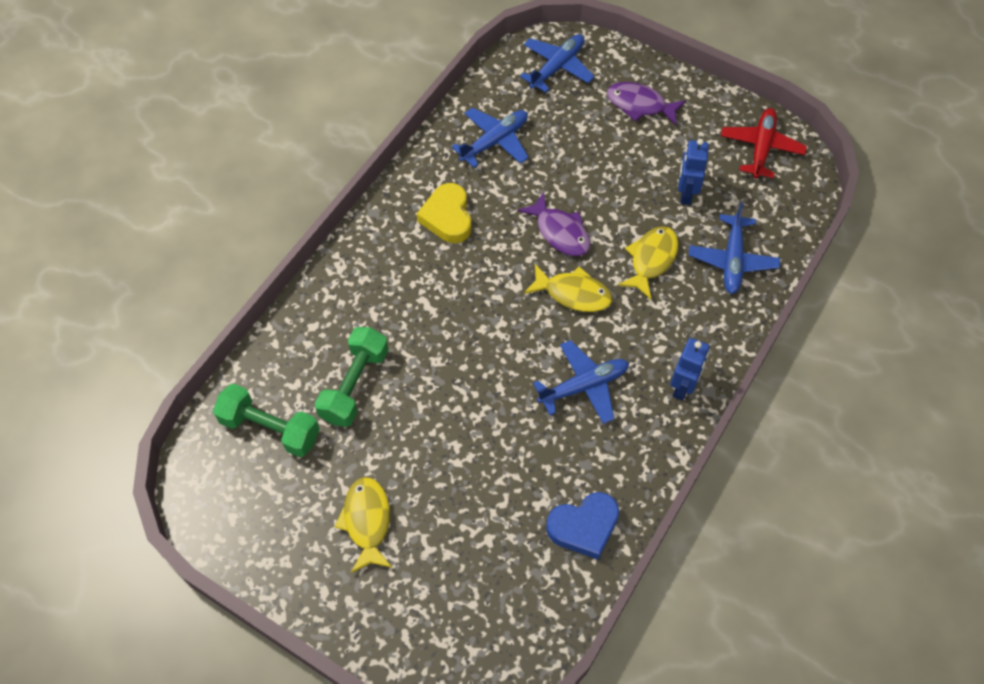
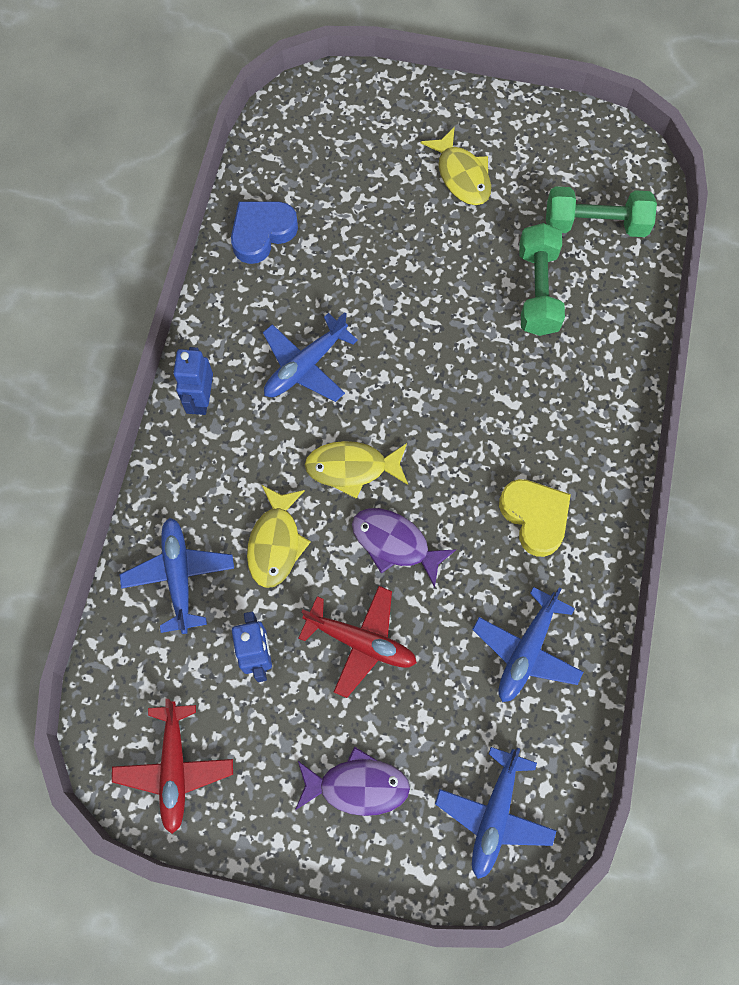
camera: 160 degrees right, 10 degrees up
(608, 180) = (361, 642): none -> red plane

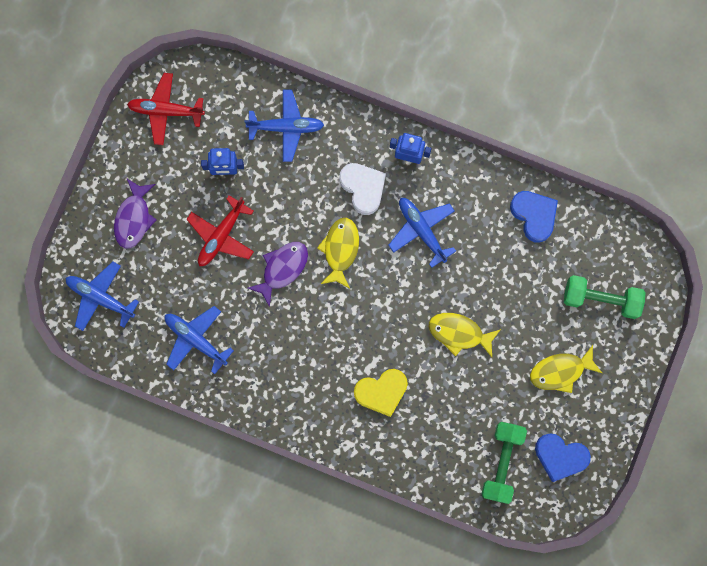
camera: 100 degrees right, 10 degrees up
(257, 452) = (363, 188): none -> white heart
(276, 543) = (297, 191): yellow fish -> yellow fish (459, 333)
(535, 517) = (283, 365): yellow heart -> yellow heart (381, 392)
(537, 290) = (453, 406): green dumbbell -> green dumbbell (601, 299)
(569, 161) = (560, 456): none -> blue heart

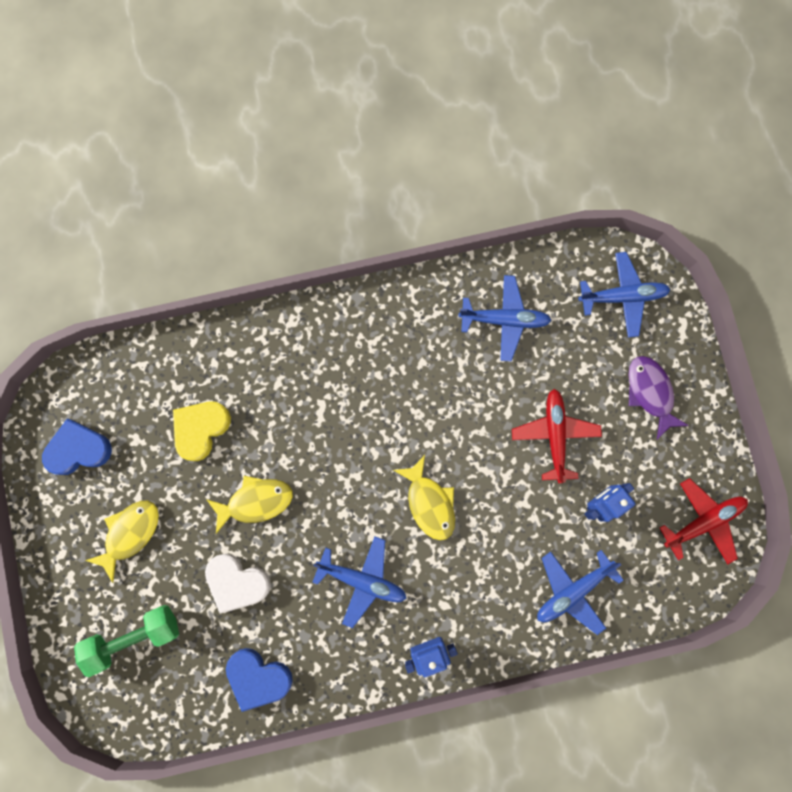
camera: 145 degrees right, 0 degrees up
(282, 269) = (472, 444): purple fish -> none
(363, 188) = (451, 582): white heart -> white heart (237, 582)
(381, 392) = (293, 392): yellow heart -> yellow heart (201, 429)
(502, 463) = (132, 405): green dumbbell -> none

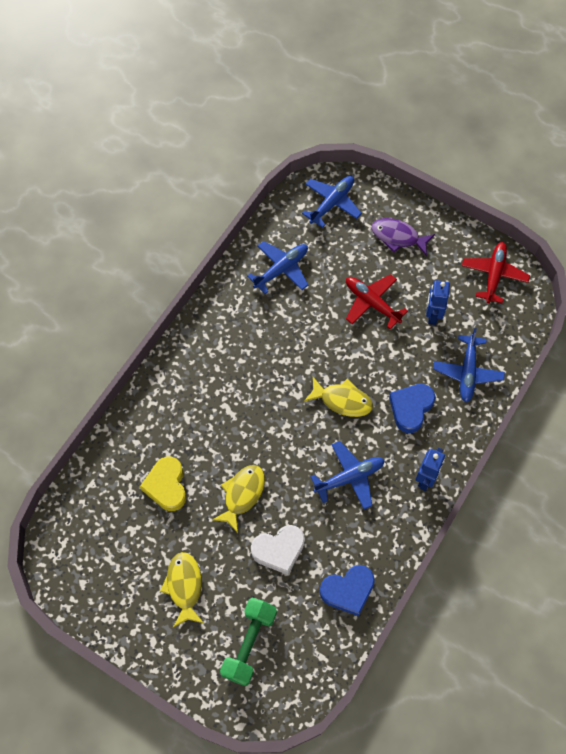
camera: 45 degrees left, 15 degrees down
(79, 449) = (101, 569): blue heart -> blue heart (411, 408)

